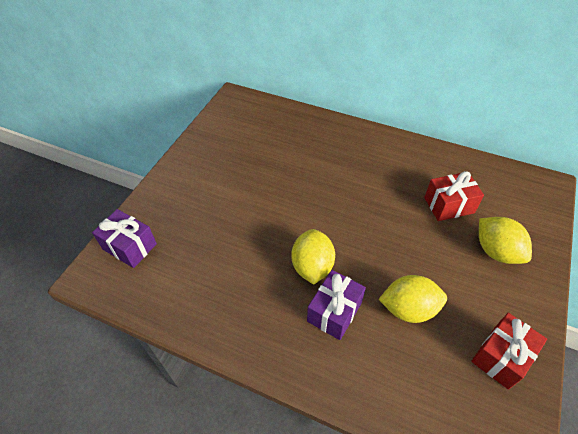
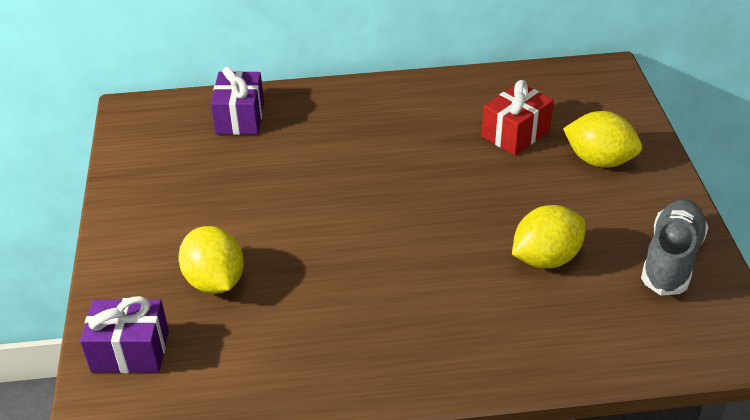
camera: 30 degrees left, 10 degrees down
(312, 266) = (402, 265): yellow lemon -> yellow lemon (215, 281)
(334, 312) = (465, 299): purple gift -> purple gift (240, 118)
(501, 357) = (671, 259): red gift -> grey shoe

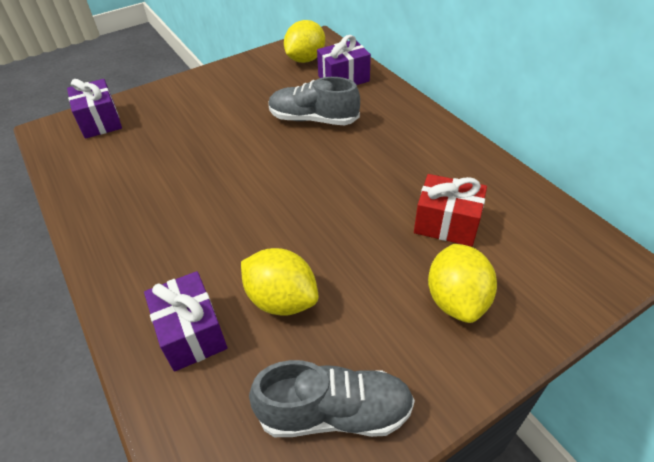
camera: 65 degrees right, 5 degrees up
(215, 281) = (173, 129): yellow lemon -> yellow lemon (305, 59)
(298, 163) = (313, 119): none -> grey shoe
(553, 327) = (191, 333): none -> purple gift

